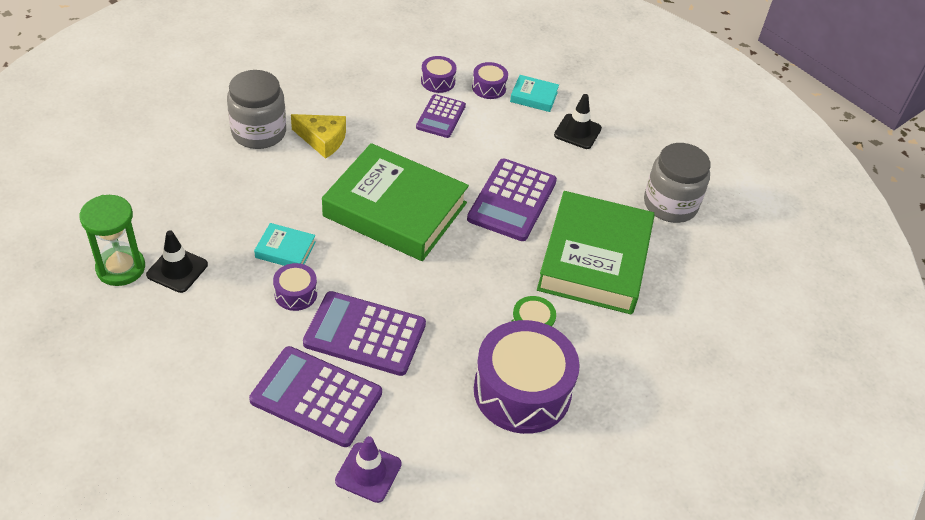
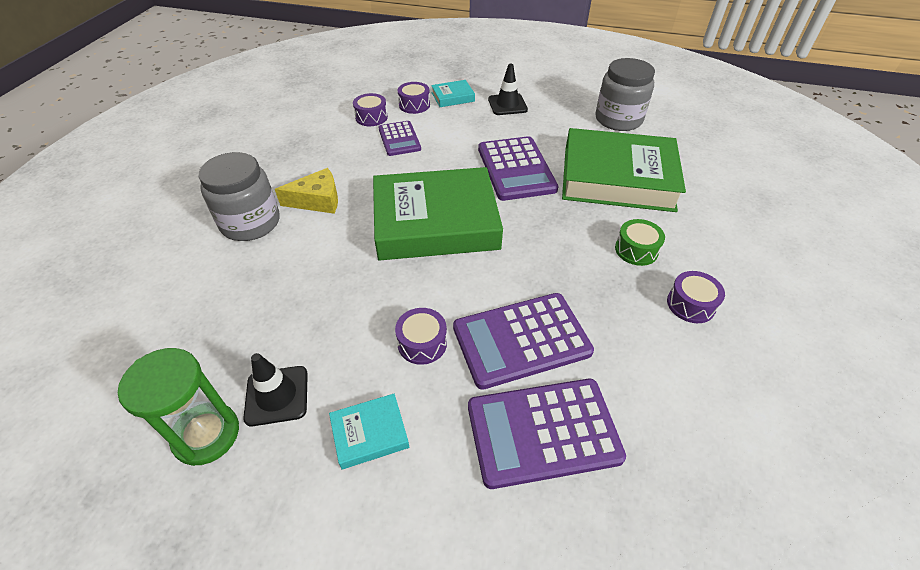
camera: 30 degrees left, 0 degrees up
(285, 250) = (372, 309): turquoise book -> turquoise book (370, 433)
(368, 472) = (669, 474): purple traffic cone -> none
(522, 391) = (690, 304): purple drum -> purple drum, size x0.46
(594, 259) = (617, 178): green book -> green book turned 60 degrees counterclockwise

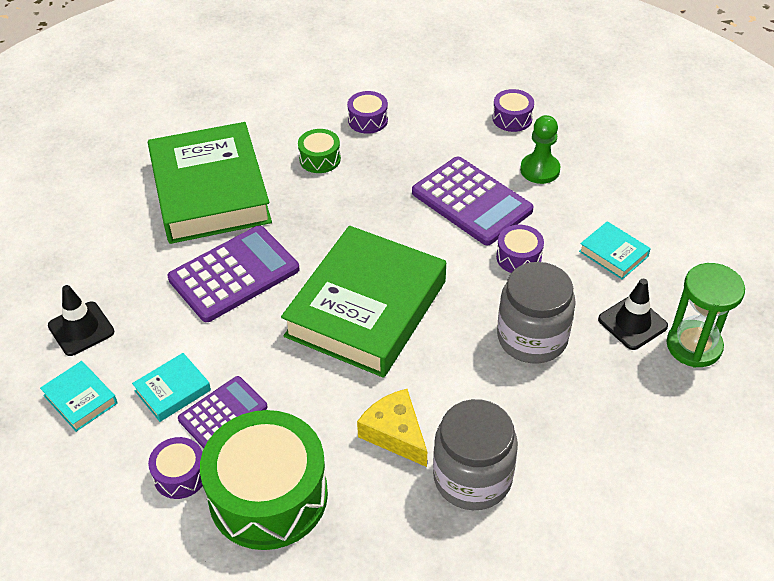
camera: 115 degrees left, 0 degrees up
(328, 141) = (268, 495): none -> green drum
(414, 105) = (122, 437): purple drum -> purple drum (512, 118)
(432, 126) = (172, 390): none -> turquoise book
(435, 222) = (366, 308): green book -> green book turned 60 degrees clockwise
(543, 432) = (540, 170): purple calculator -> green pawn
(618, 119) = (80, 213): grey jar -> grey jar (532, 338)

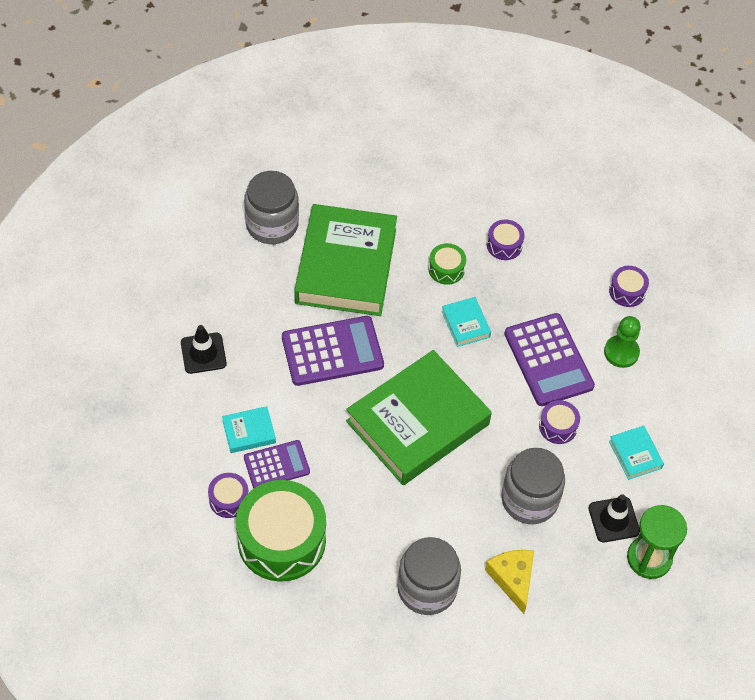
camera: 20 degrees right, 10 degrees up
(80, 399) = (183, 412): turquoise book -> turquoise book (465, 324)
(109, 181) = (272, 224): none -> grey jar
(395, 433) = (389, 532): yellow cheese -> yellow cheese (512, 579)

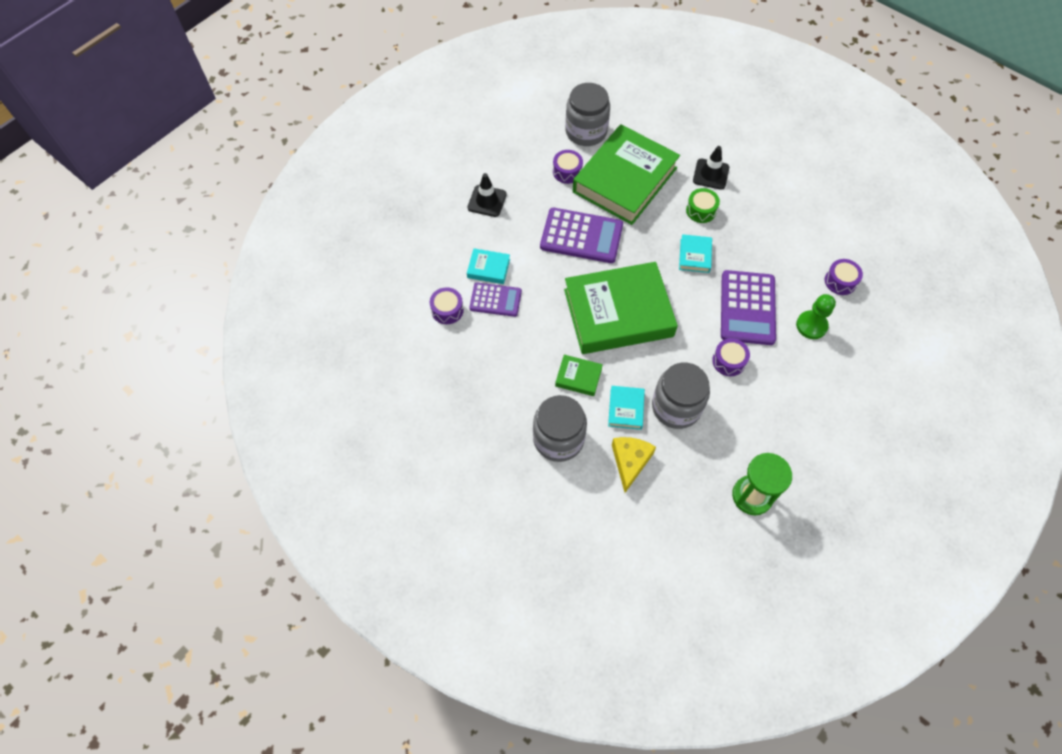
camera: 30 degrees right, 5 degrees up
(281, 540) = (469, 355): green drum -> none
(412, 512) = (578, 377): none -> green book
(504, 245) = (756, 210): purple drum -> purple drum (567, 172)
(613, 519) = (737, 452): black traffic cone -> black traffic cone (711, 174)
(635, 455) = (782, 409): turquoise book -> turquoise book (625, 409)

